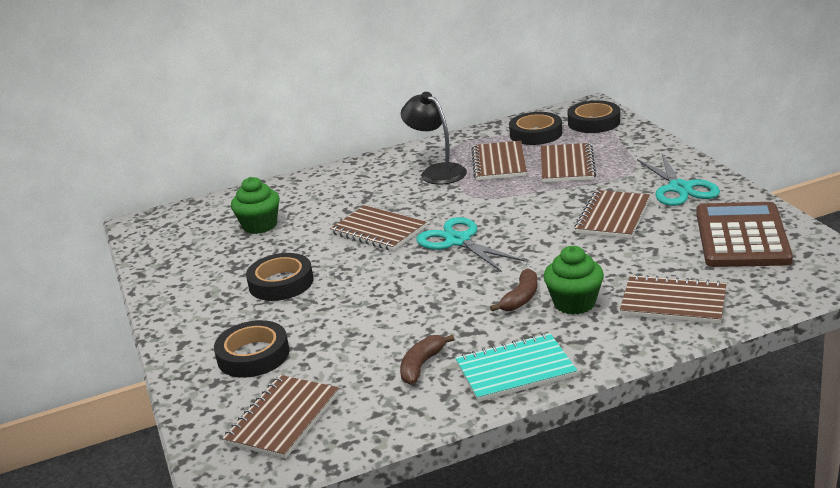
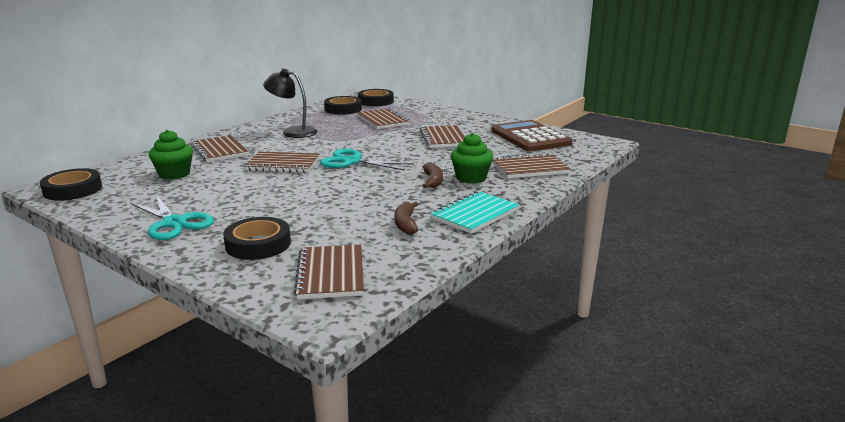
camera: 35 degrees left, 5 degrees down
(281, 283) = (233, 201): black tape -> black tape (73, 190)
(499, 163) = (334, 124): brown notebook -> brown notebook (219, 150)
(679, 188) = (467, 123): turquoise scissors -> turquoise scissors (174, 223)

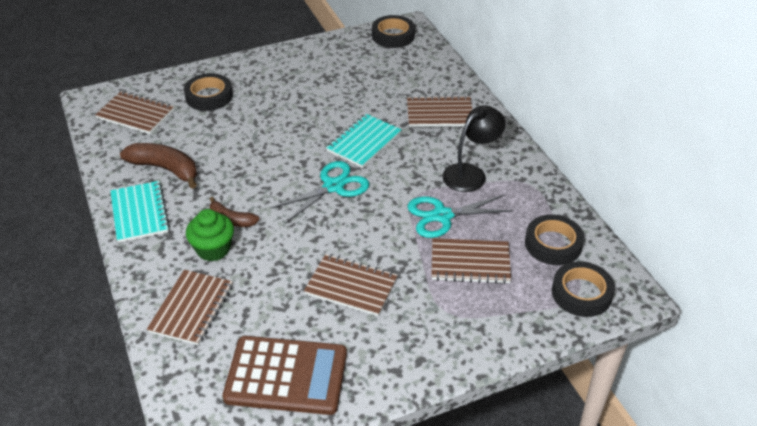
camera: 120 degrees right, 20 degrees up
(174, 174) = (389, 81): green cupcake -> none
(174, 223) = (281, 69): turquoise scissors -> turquoise scissors (442, 216)
(283, 164) = (364, 142): brown notebook -> turquoise notebook
(406, 224) = (165, 169): brown banana -> brown banana, size x1.66

